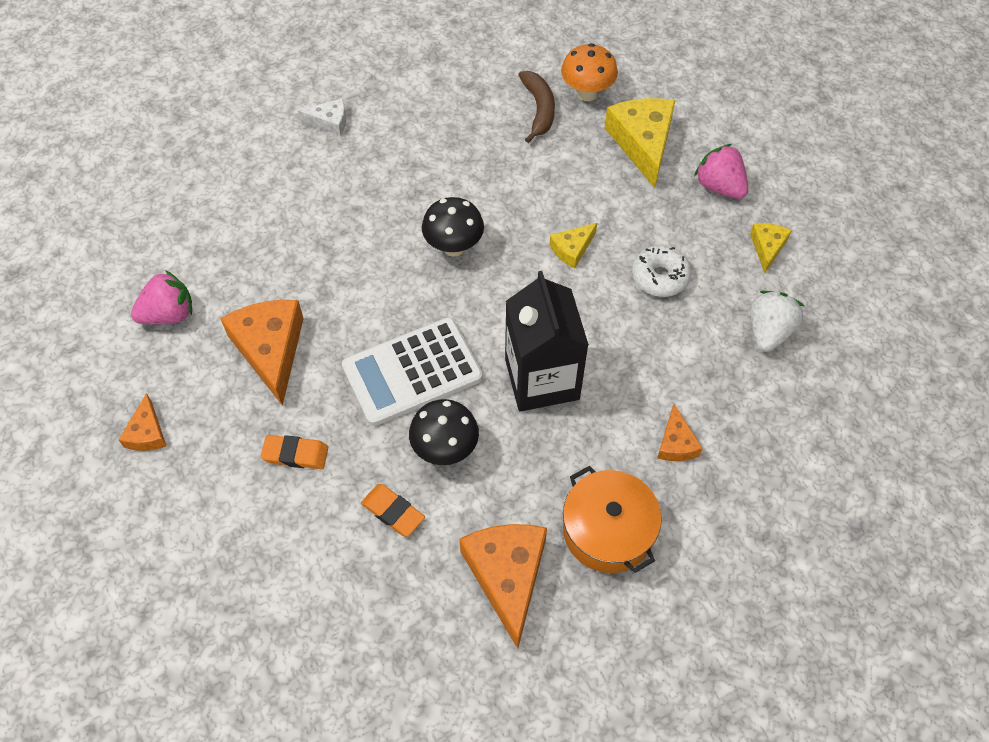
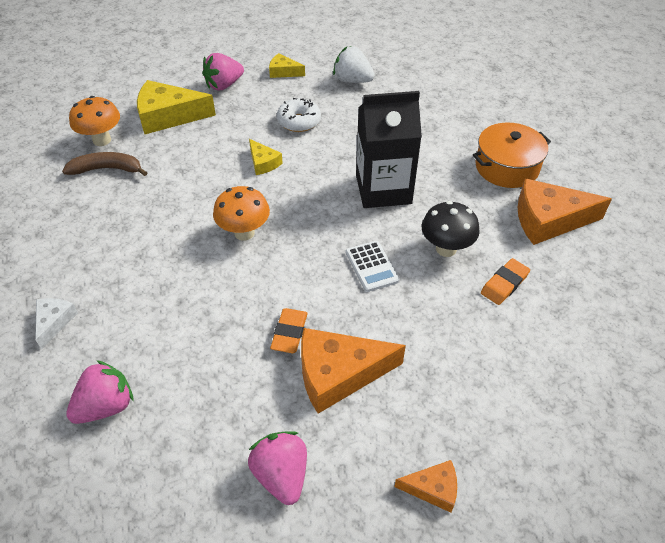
camera: 85 degrees left, 10 degrees down
(241, 179) = (106, 406): none -> pink strawberry
(295, 454) = (454, 352): orange eraser -> orange eraser (289, 333)
(412, 372) = (371, 266): white calculator -> white calculator, size x0.53
(454, 247) = (244, 233): black mushroom -> orange mushroom
(676, 443) = (438, 129): orange cheese -> none

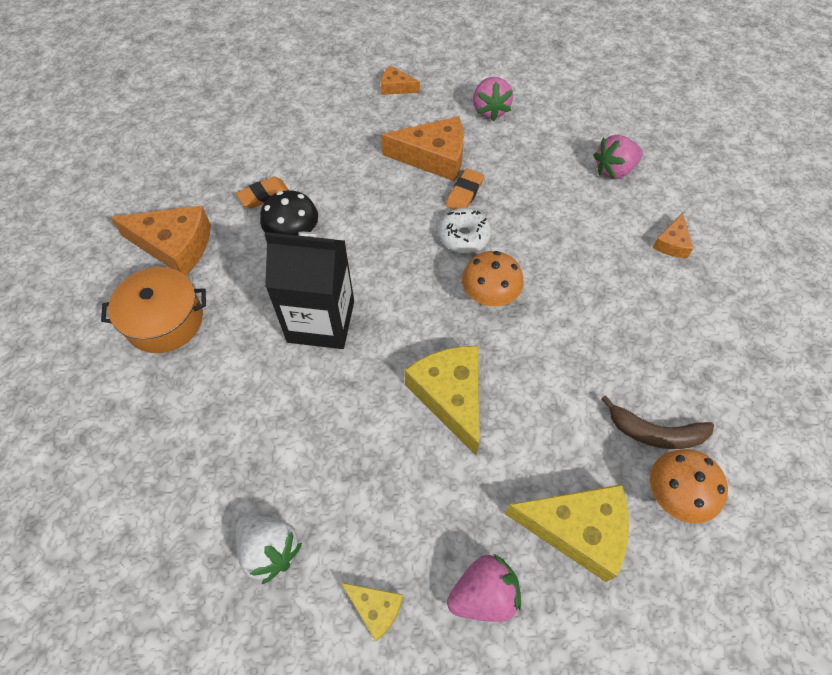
camera: 165 degrees left, 10 degrees up
(54, 322) = (672, 243): white cheese -> orange cheese
(263, 163) = (450, 396): yellow cheese -> yellow cheese, size x1.92
(299, 121) = (384, 466): white donut -> white donut (464, 237)
(371, 266) = (373, 235): white calculator -> none

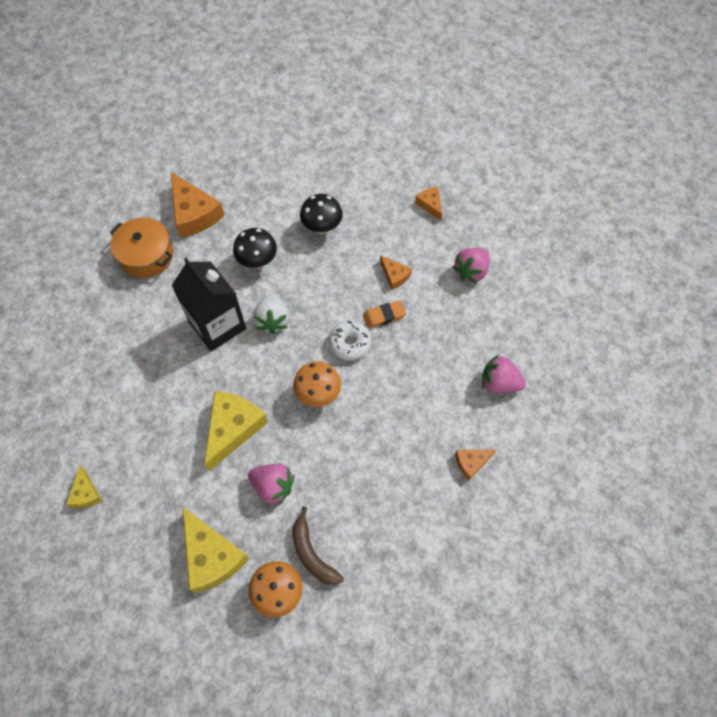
camera: 45 degrees right, 5 degrees up
(264, 195) = (270, 219): orange eraser -> none
(270, 550) = (73, 421): white strawberry -> white strawberry (273, 320)
(322, 167) = (322, 228): none -> black mushroom
(433, 157) = (394, 275): orange cheese -> orange cheese, size x0.52
(483, 594) = (135, 537): pink strawberry -> pink strawberry (273, 486)

